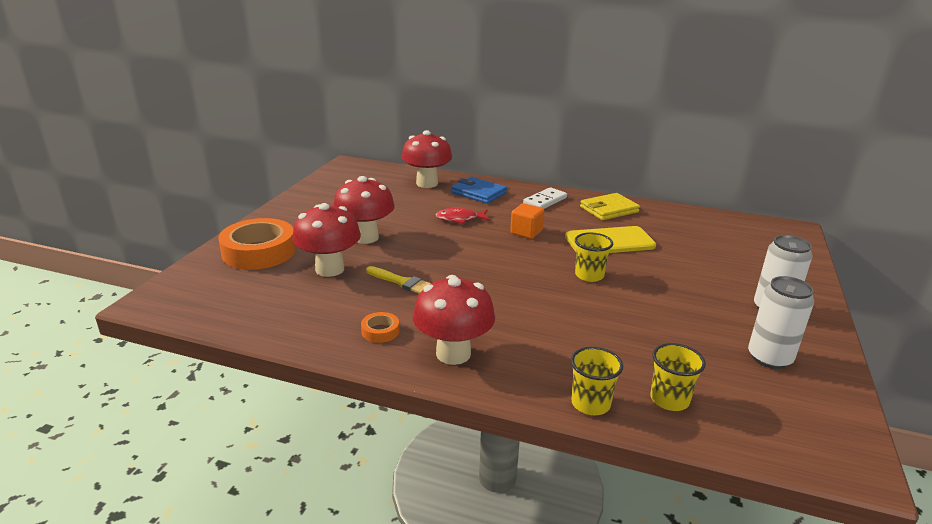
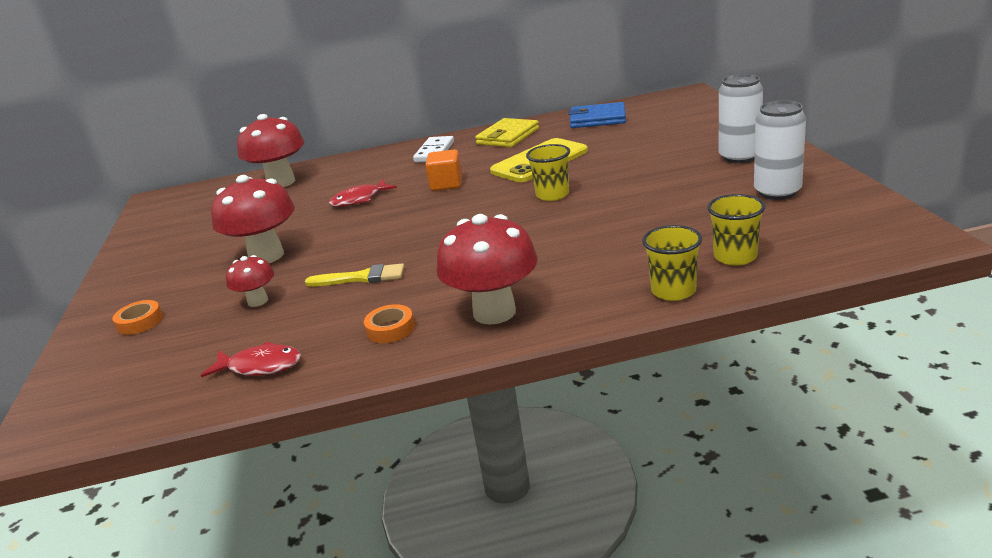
camera: 25 degrees left, 0 degrees up
(259, 252) = (140, 322): orange tape -> orange tape, size x0.43
(287, 318) = (260, 366): none -> red fish
(330, 269) = (258, 301): red mushroom -> red mushroom, size x0.53
(478, 193) = (353, 170): blue wallet -> blue wallet (597, 119)

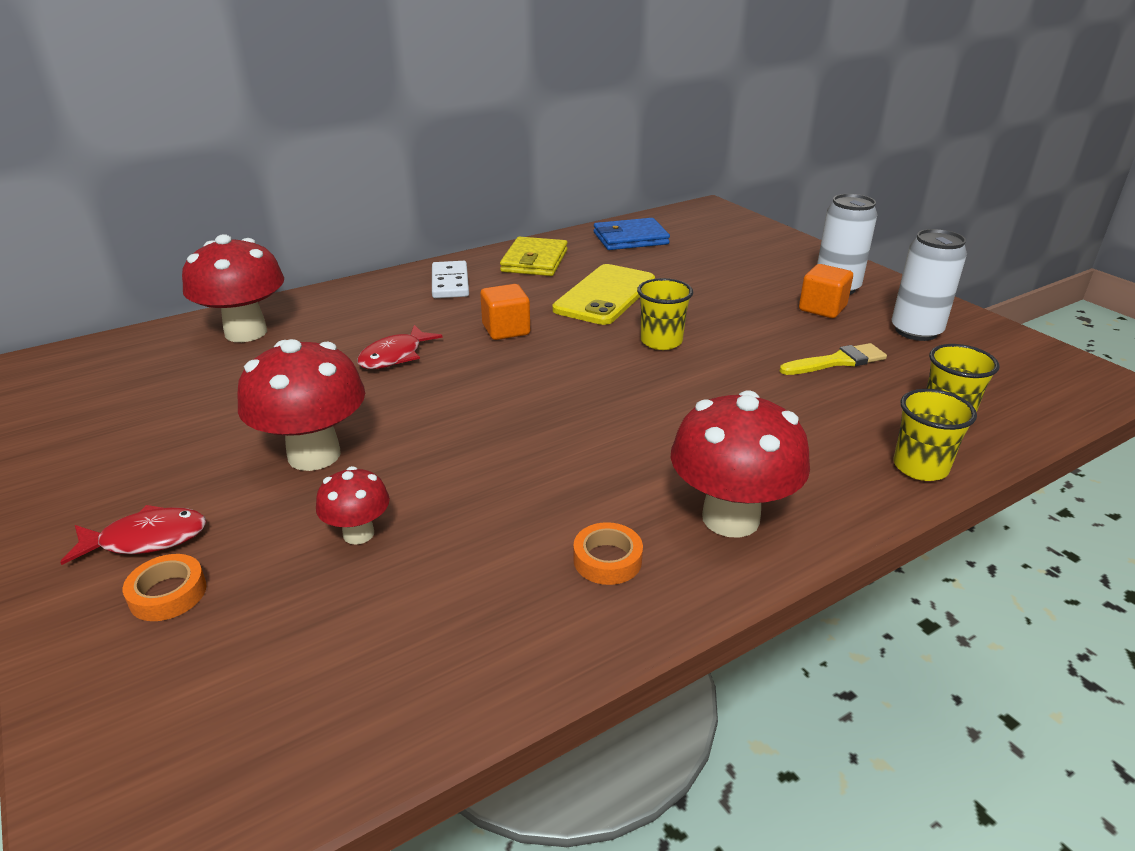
camera: 25 degrees left, 5 degrees up
(260, 366) = (452, 650): red fish -> red fish (147, 539)
(361, 278) = (496, 480): yellow brush -> yellow brush (837, 361)
(709, 173) = (822, 308): none -> orange cube

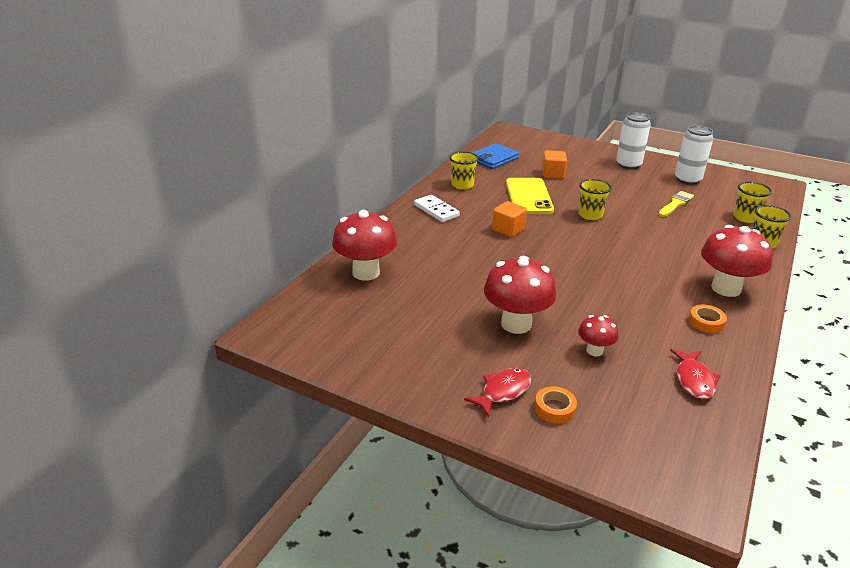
camera: 30 degrees left, 0 degrees up
(395, 356) = (473, 261): red fish -> red fish (694, 380)
(534, 261) = (462, 185): yellow wallet -> yellow cup
(822, 308) = (636, 178): orange cube -> orange cube (553, 174)

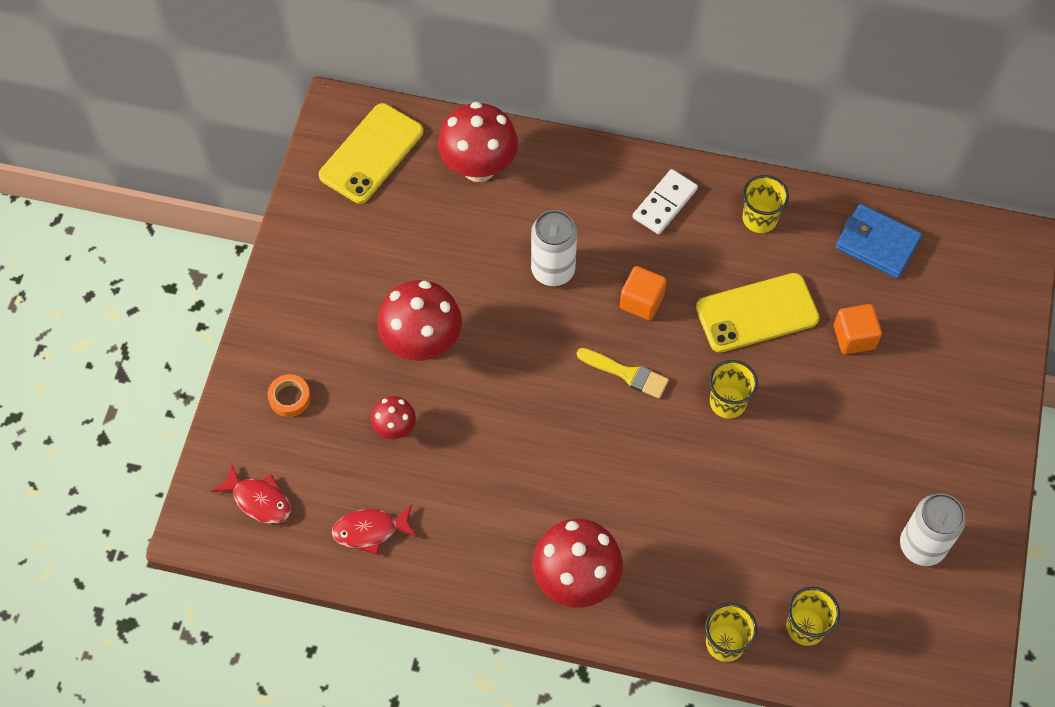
camera: 75 degrees right, 30 degrees up
(320, 321) = (371, 154): none -> yellow phone
(503, 391) = (303, 348): red fish -> red fish (259, 500)
(628, 164) = (946, 450): white can -> white can (553, 270)
(676, 204) = (815, 524): yellow brush -> yellow brush (626, 374)
(706, 322) = (487, 550): orange tape -> none

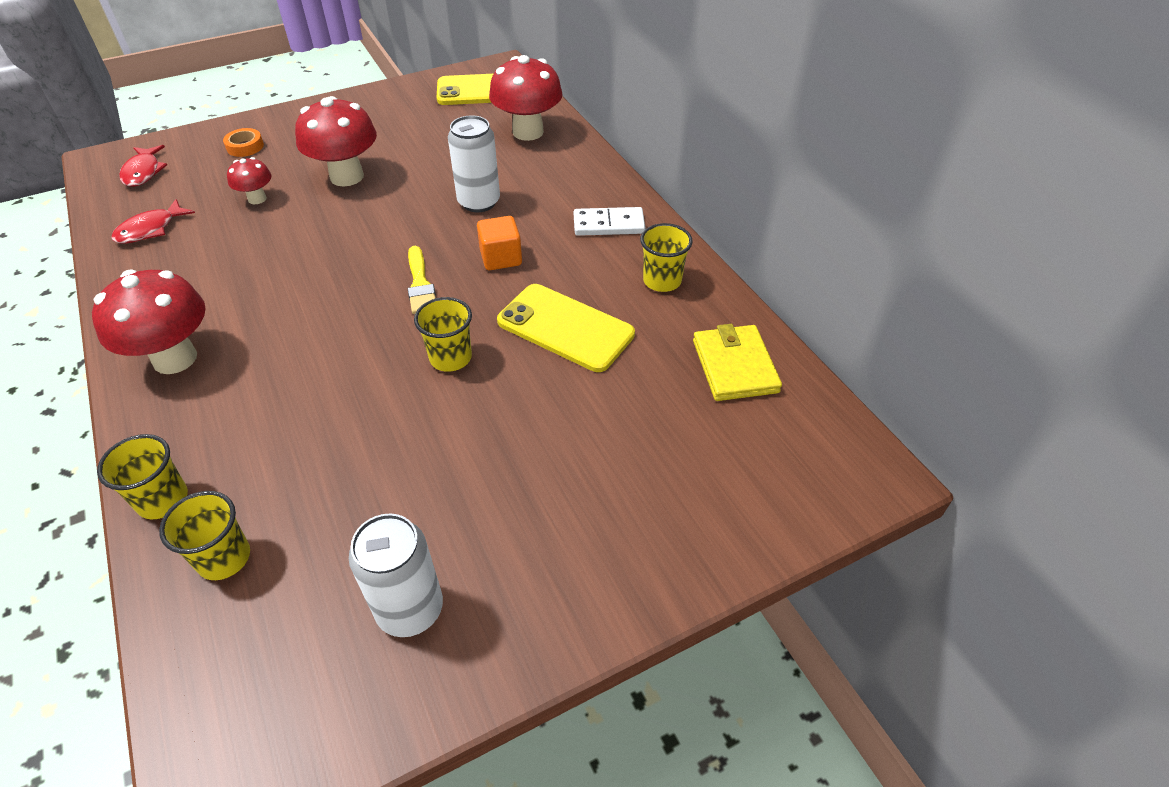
camera: 50 degrees right, 15 degrees down
(370, 530) = (150, 229): red fish -> red fish turned 90 degrees counterclockwise
(854, 337) = (613, 406): orange cube -> none
(877, 243) = (734, 366): blue wallet -> yellow wallet

